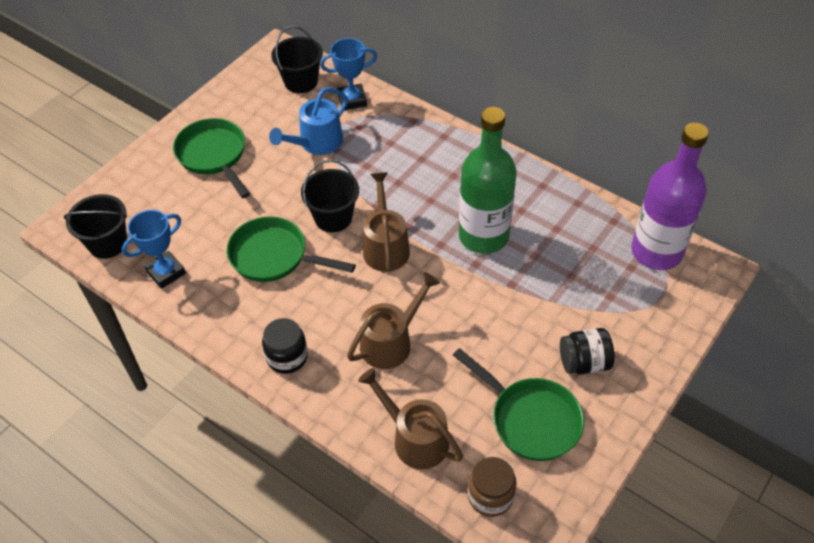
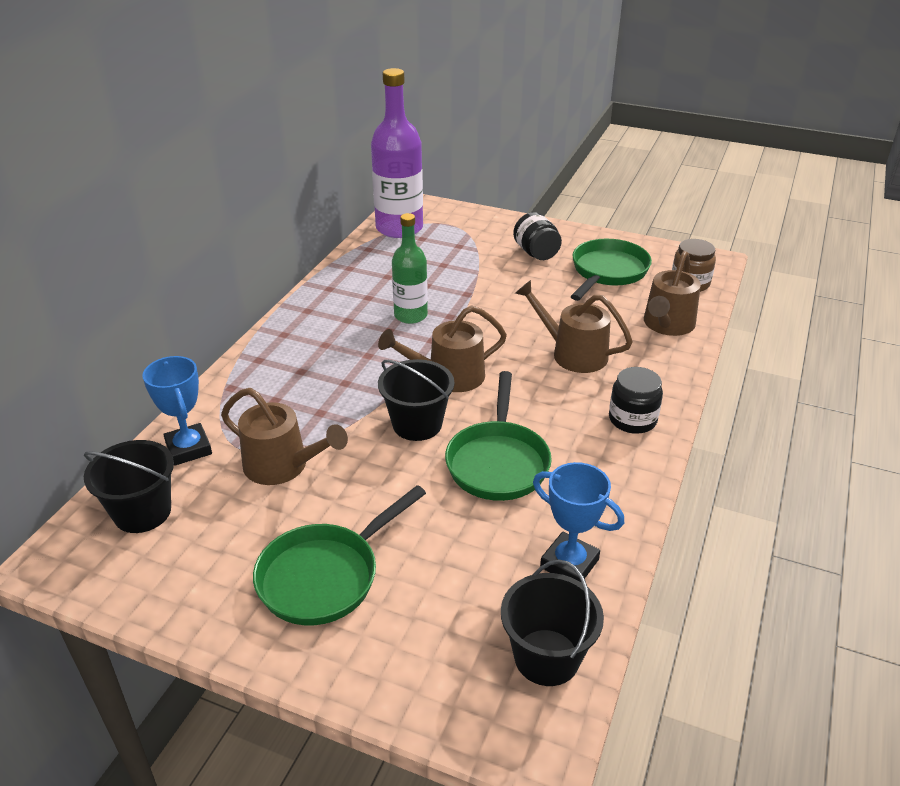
camera: 105 degrees left, 15 degrees down
(317, 143) = (282, 466): blue watering can -> brown watering can
(483, 236) = (410, 315): green bottle -> green bottle, size x0.61

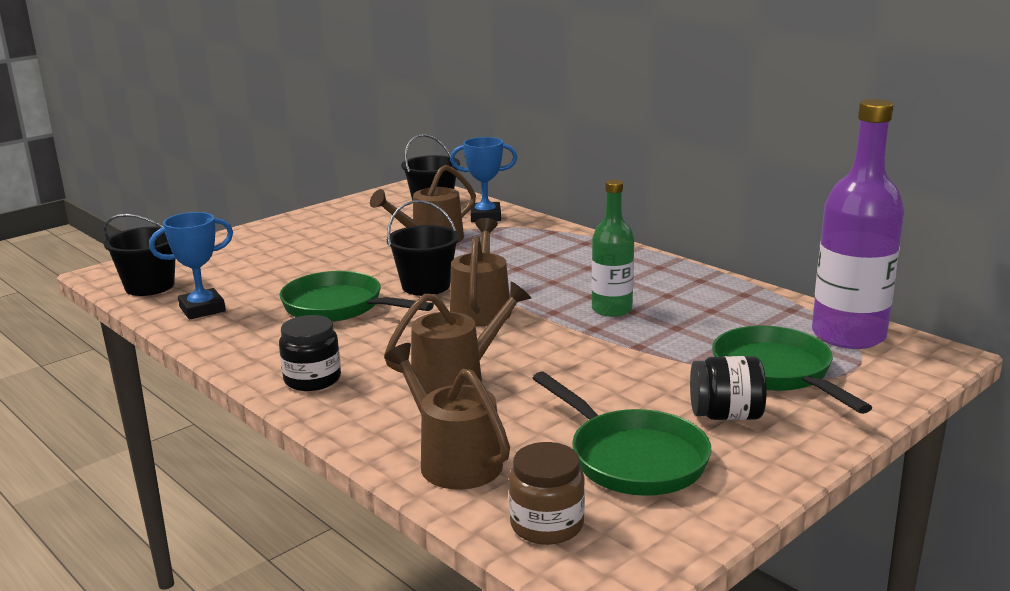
camera: 115 degrees right, 15 degrees down
(325, 576) = (308, 241): green pan -> green pan (776, 372)

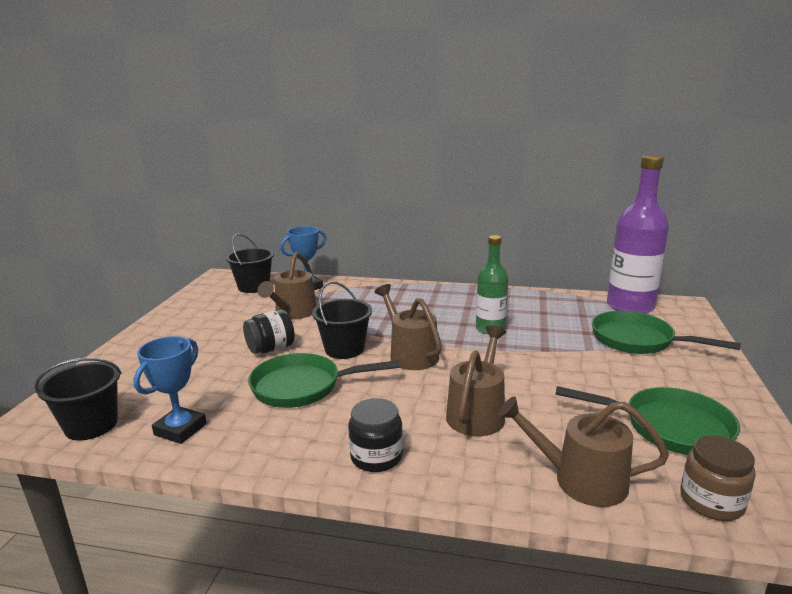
camera: 35 degrees left, 0 degrees up
(726, 415) = (662, 377): black jar -> black jar (271, 349)

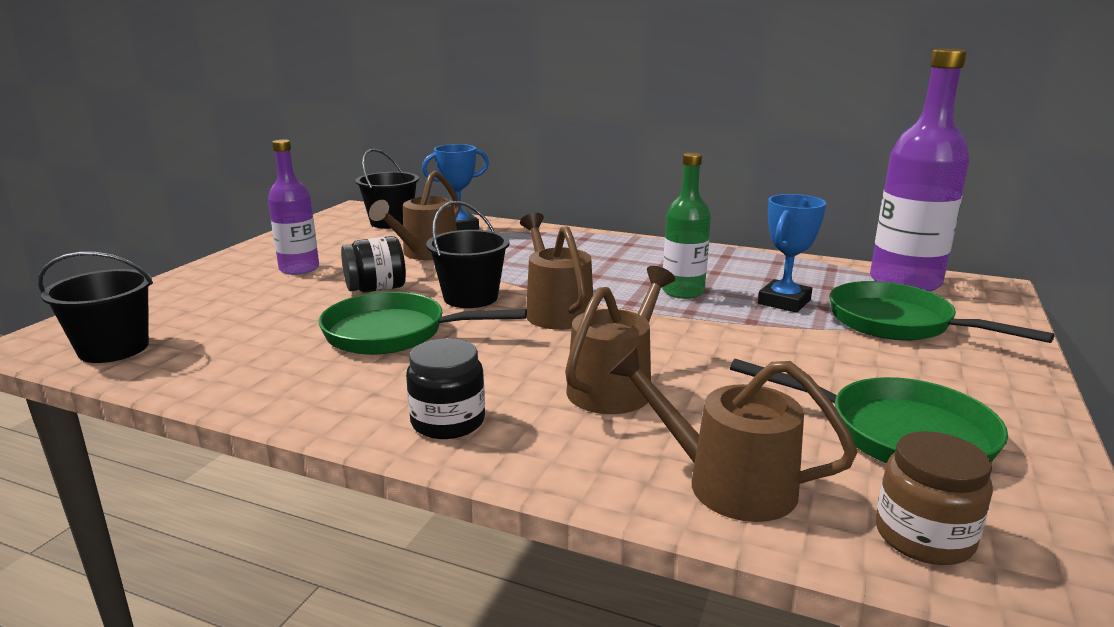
camera: 10 degrees right, 0 degrees up
(180, 429) = (215, 364): blue trophy -> blue trophy (784, 302)
(202, 336) = (299, 269): none -> purple bottle

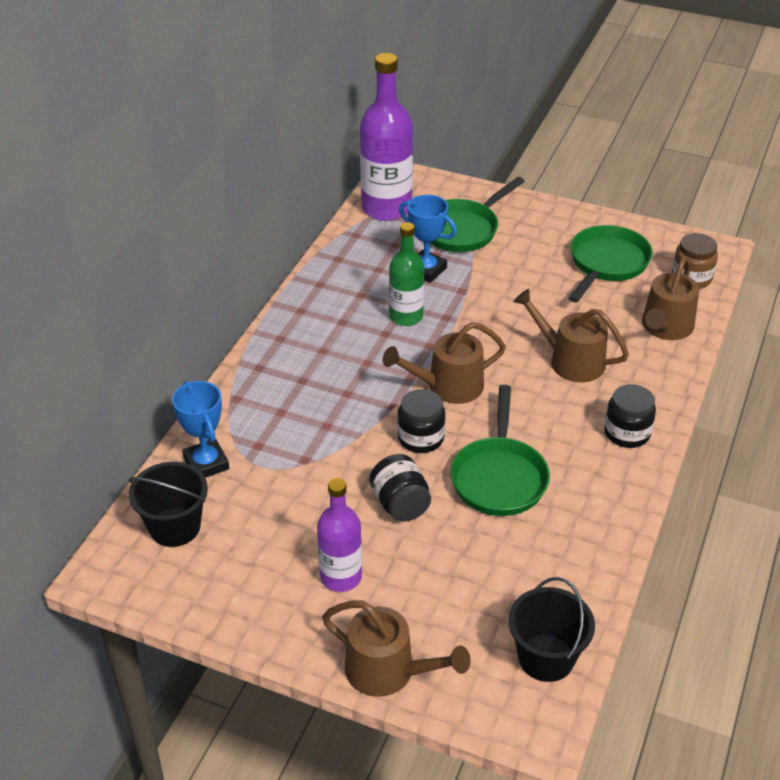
camera: 90 degrees left, 20 degrees up
(426, 253) = (297, 481): brown watering can -> brown watering can (388, 671)
(470, 297) = (420, 438): black bucket -> black jar

